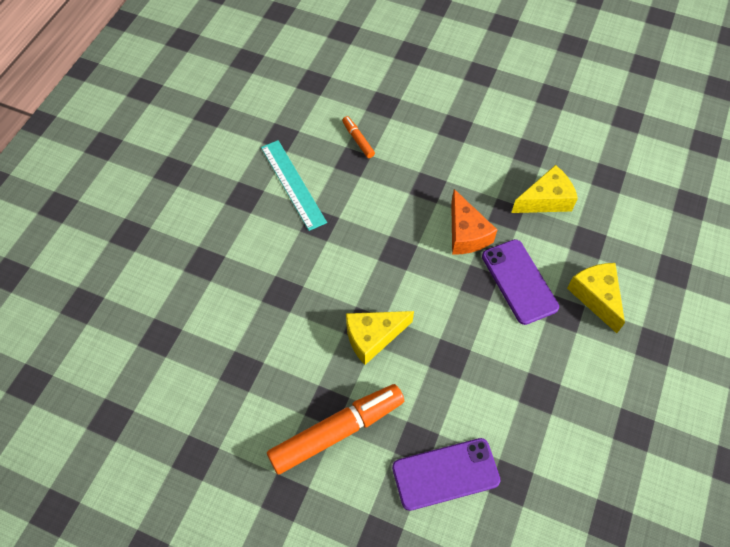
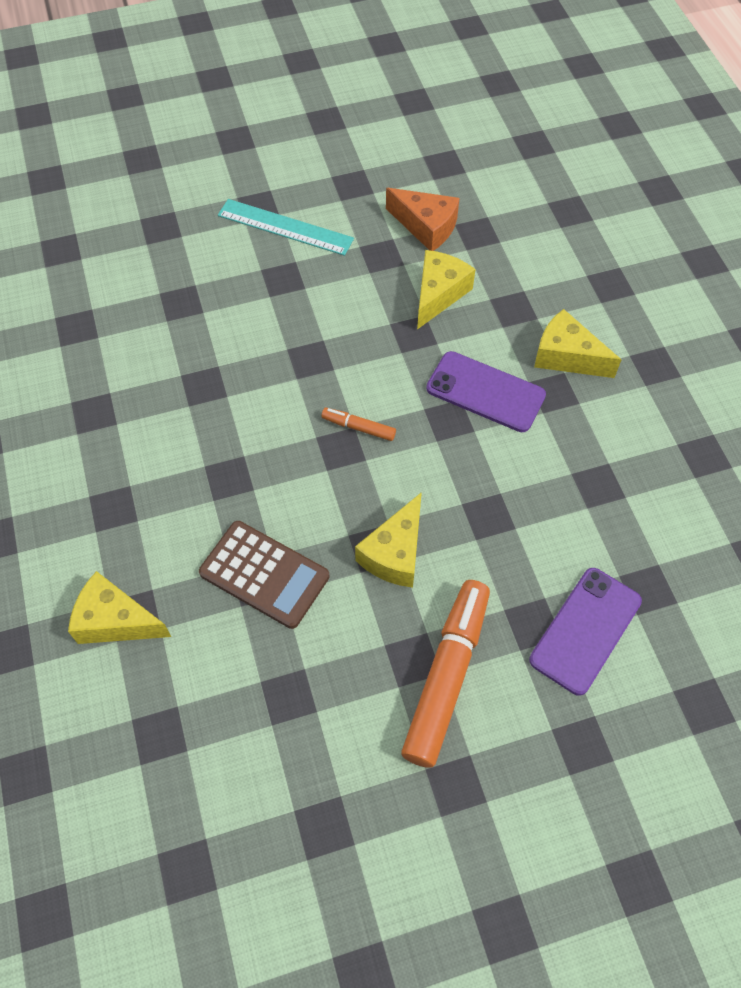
camera: 40 degrees left, 0 degrees up
(192, 259) = (115, 620): none -> yellow cheese
(289, 293) = (264, 575): none -> brown calculator
(292, 184) = (158, 455): turquoise ruler -> turquoise ruler (285, 227)
(358, 140) = (188, 358): orange marker -> orange marker (358, 427)
(466, 233) = (392, 380): orange cheese -> orange cheese (426, 227)

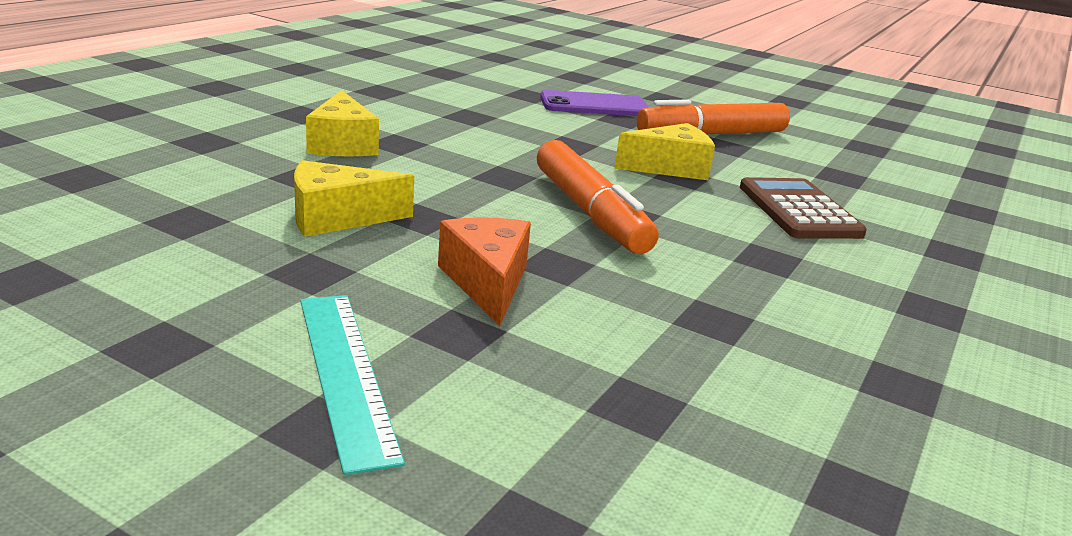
camera: 135 degrees left, 35 degrees down
(115, 620) = (978, 259): yellow cheese -> none
(358, 427) = (590, 212): orange marker -> orange marker, size x2.20
(426, 227) = (211, 255): orange cheese -> orange cheese (487, 282)
(485, 392) = (444, 168): purple phone -> none

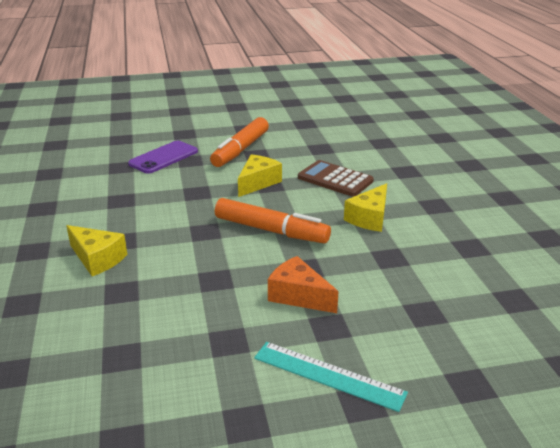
camera: 40 degrees left, 5 degrees up
(337, 218) = (183, 305): yellow cheese -> yellow cheese (369, 218)

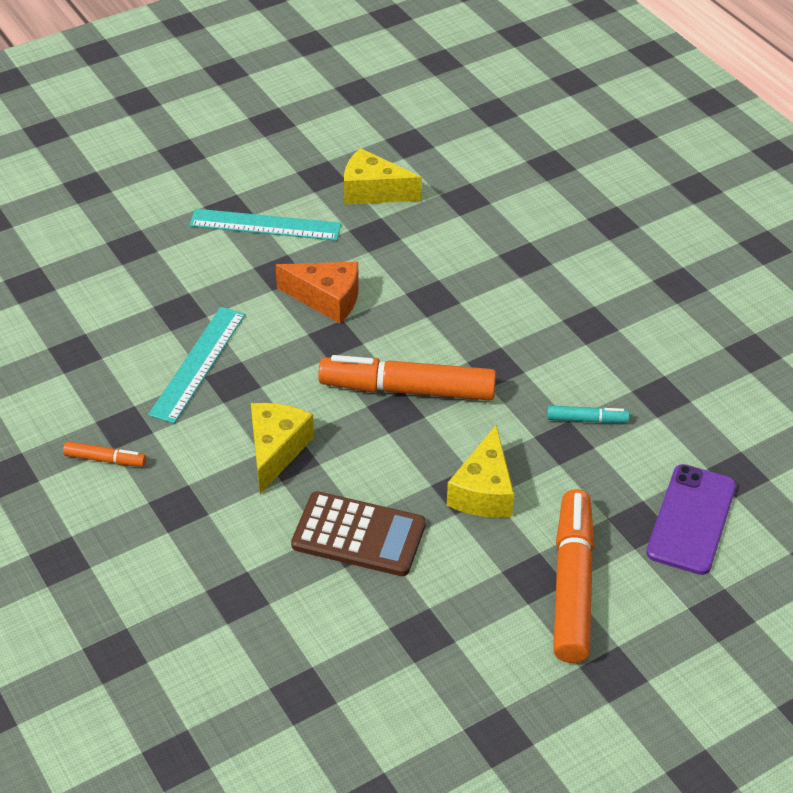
camera: 160 degrees right, 15 degrees up
(97, 259) = (592, 291): yellow cheese -> yellow cheese (373, 191)
(175, 198) = (587, 419): none -> turquoise marker
(413, 272) = (198, 364): none -> turquoise ruler
(482, 233) = (105, 459): none -> orange marker

